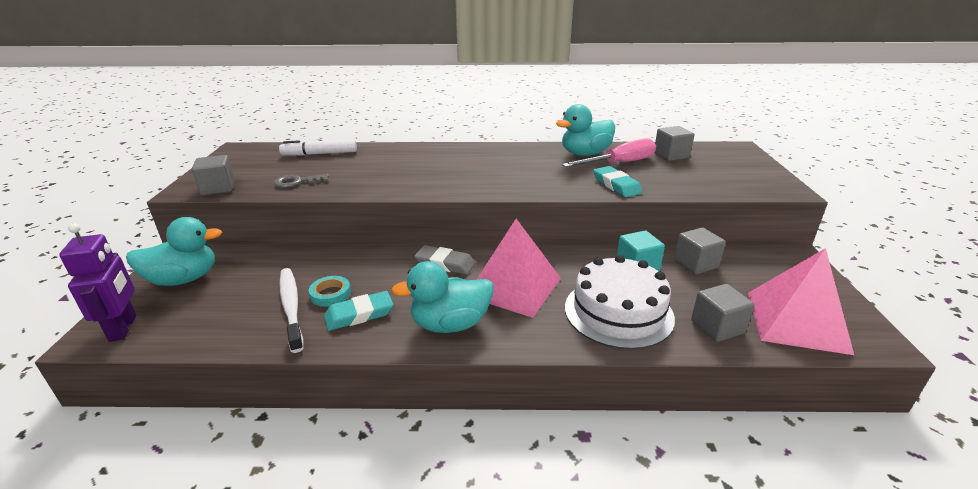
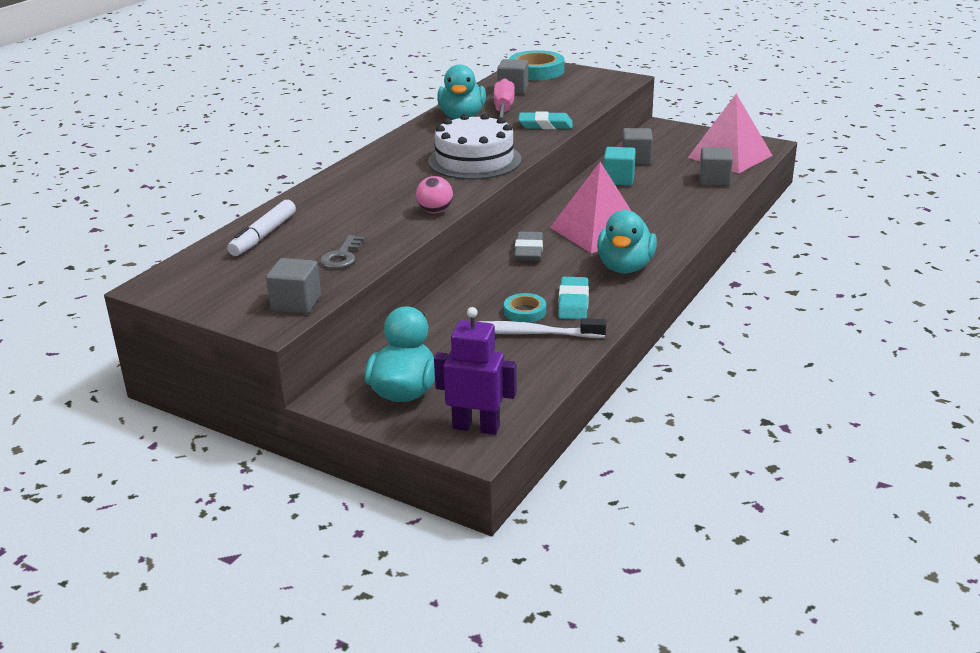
camera: 60 degrees left, 0 degrees up
(394, 190) = (435, 211): none -> pink ball
(445, 263) = (528, 251): grey eraser -> grey eraser turned 45 degrees counterclockwise
(618, 312) = (669, 204): white cake -> white cake (474, 160)
(728, 153) = (536, 71): none -> turquoise tape

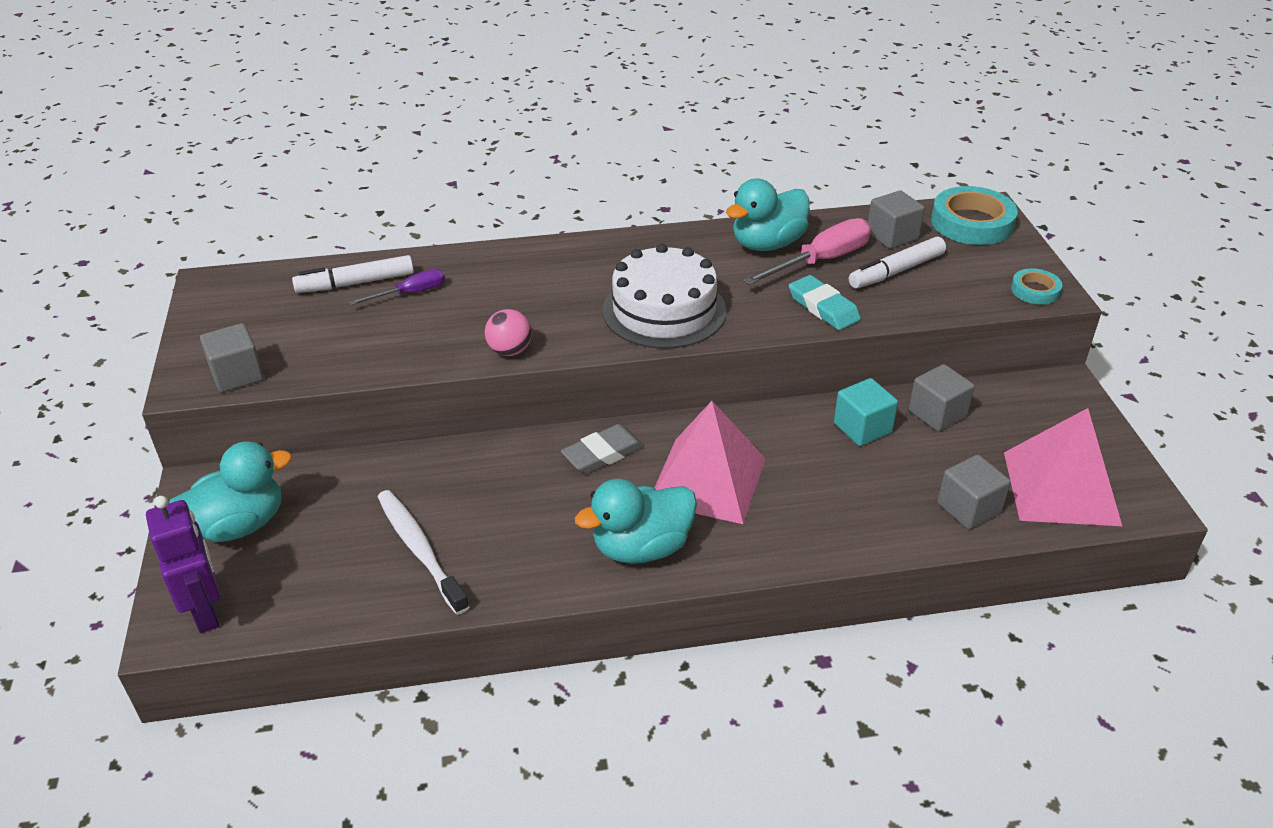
camera: 50 degrees right, 10 degrees up
(313, 222) = (410, 293): none -> purple screwdriver
(342, 256) = (354, 349): grey key -> none
(525, 312) = (464, 523): turquoise tape -> turquoise tape (1035, 290)
(545, 100) = (897, 271): none -> white marker
(573, 302) = (517, 549): turquoise eraser -> none

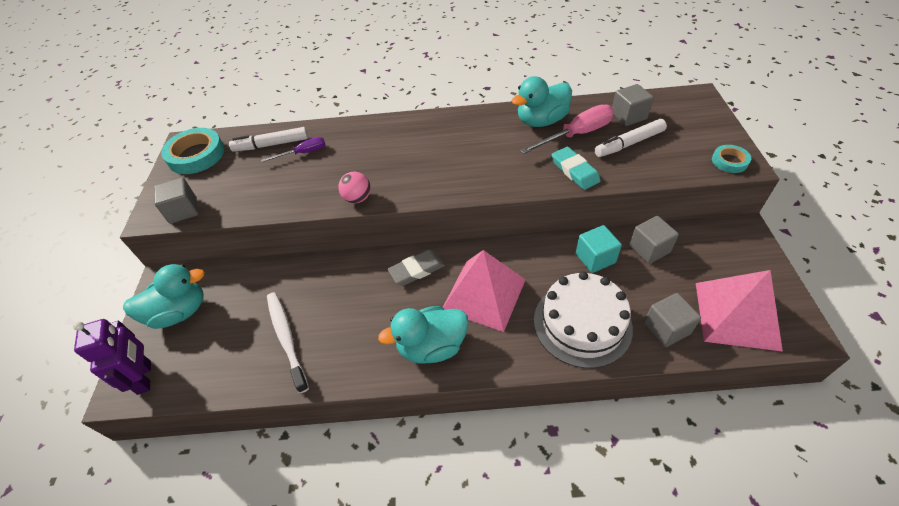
camera: 10 degrees right, 10 degrees up
(664, 310) = (465, 170): white cake -> white cake (582, 323)
(972, 223) = (686, 107): turquoise tape -> turquoise tape (196, 155)

